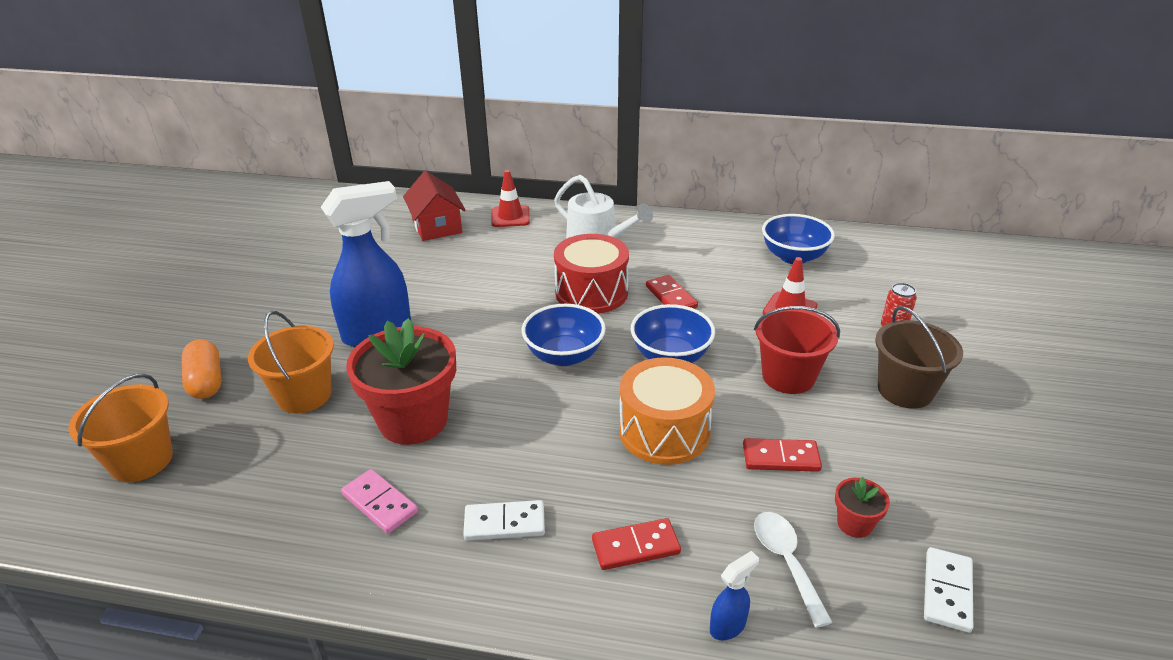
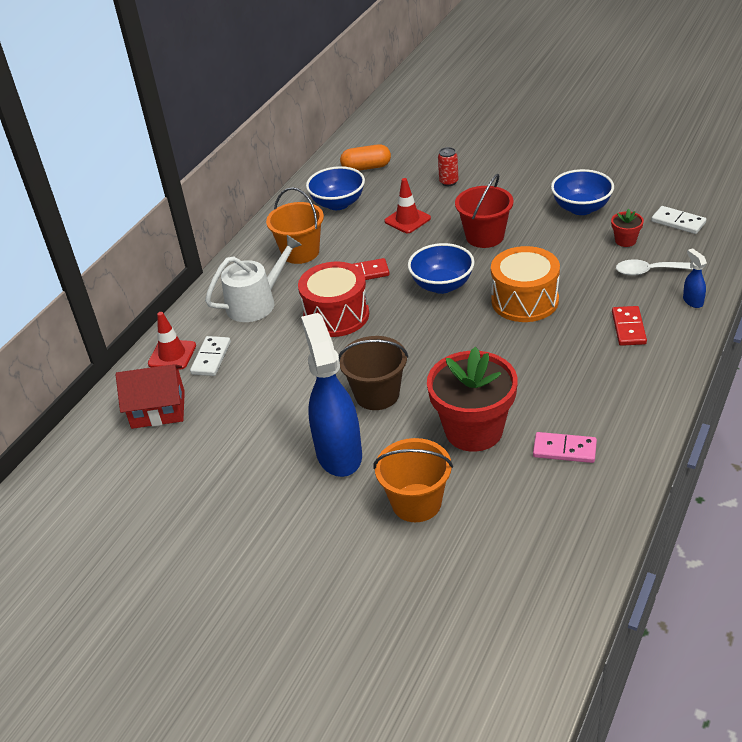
camera: 70 degrees left, 5 degrees up
(141, 460) = (475, 614): orange bucket -> orange bucket (300, 252)
(206, 381) = (368, 580): orange capsule -> orange capsule (366, 167)
(380, 503) = (564, 449): pink domino -> pink domino turned 45 degrees clockwise
(504, 523) = (597, 385): white domino -> white domino (211, 358)
(564, 355) = (419, 339): blue bowl -> blue bowl (581, 208)
(781, 457) = (564, 256): red domino -> none
(905, 390) = (515, 194): brown bucket -> brown bucket (377, 394)

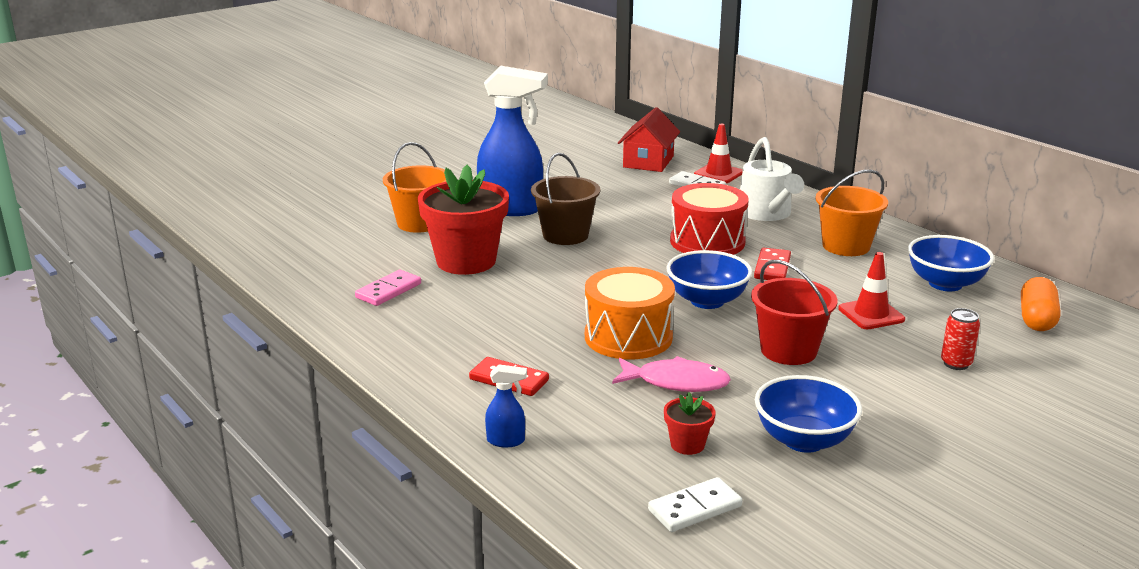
camera: 110 degrees right, 15 degrees down
(563, 264) = (676, 382): none -> pink fish
(650, 271) = (599, 436): white spoon -> none

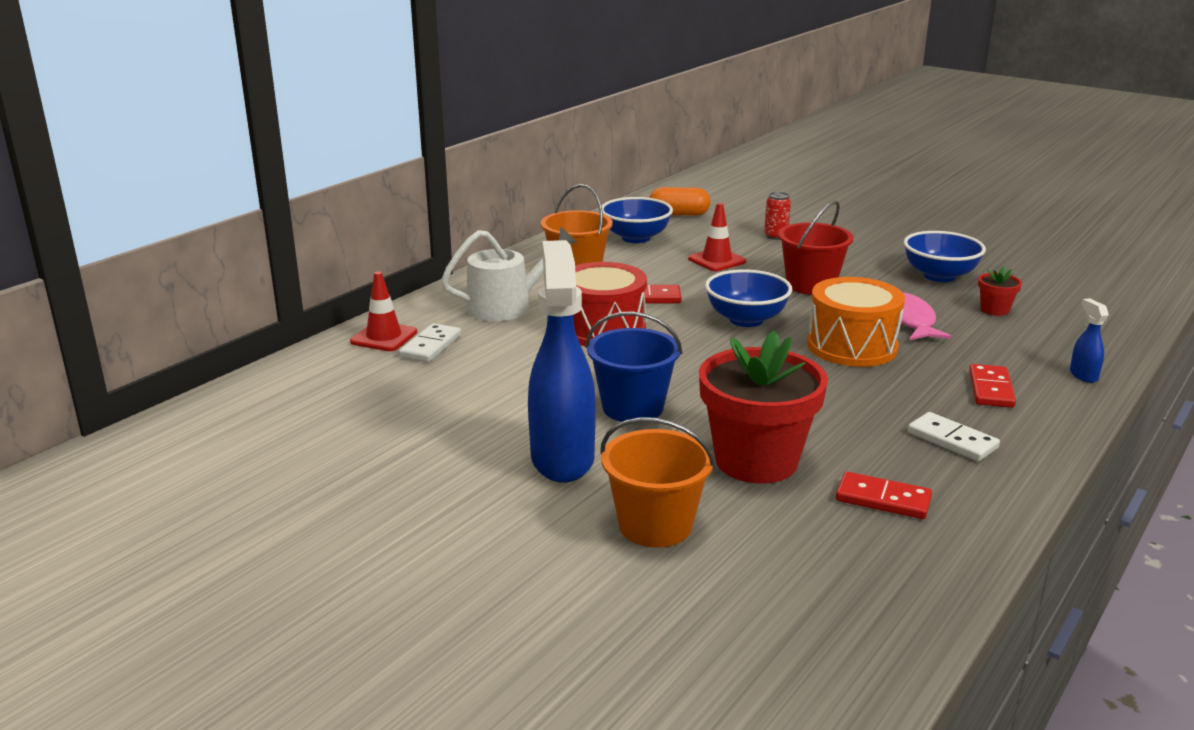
camera: 105 degrees left, 0 degrees up
(388, 291) = (883, 499): pink domino -> red domino
(565, 235) = (632, 407): brown bucket -> blue bucket
(648, 162) = (343, 383): red house -> none
(695, 508) = (1067, 302): white domino -> white domino (952, 440)

